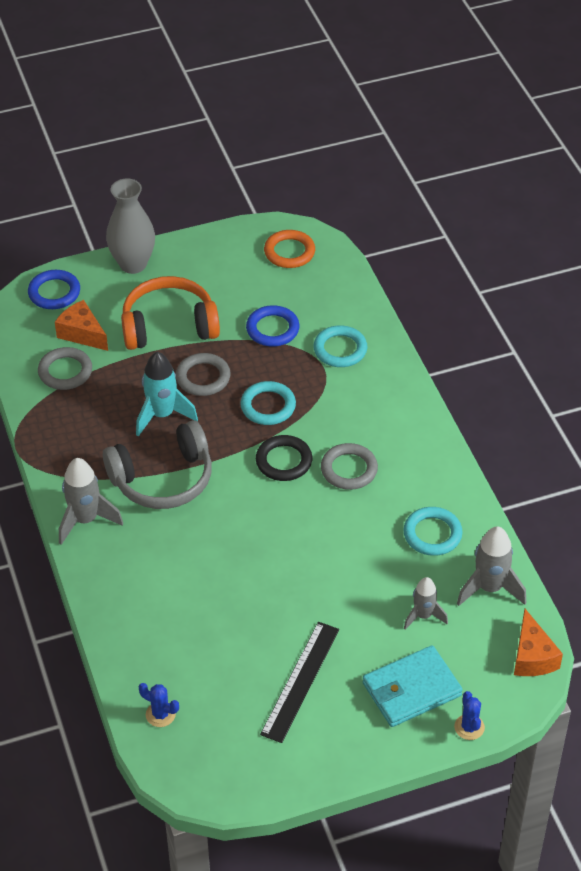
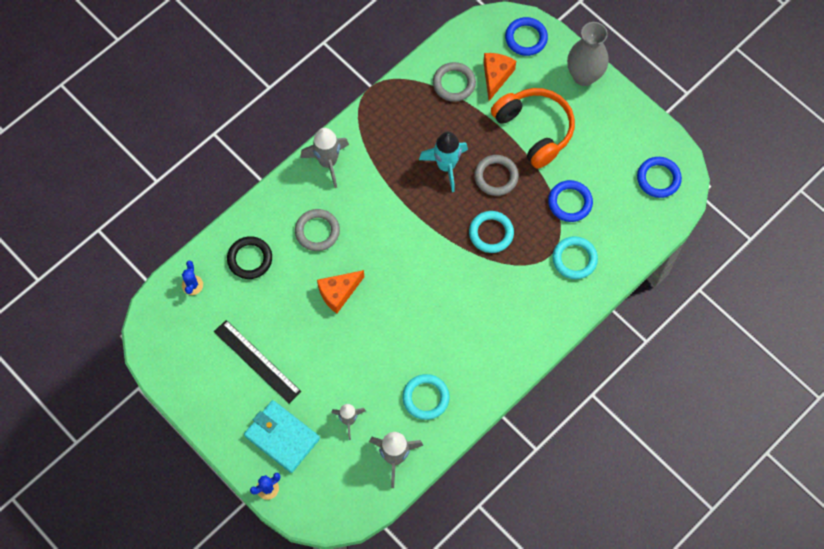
camera: 65 degrees right, 20 degrees up
(163, 479) = (388, 194): grey headphones -> none
(284, 461) = (444, 267): black ring -> black ring (250, 259)
(289, 252) = (658, 178): orange ring -> blue ring
(300, 681) = (257, 361): black ruler -> black ruler turned 45 degrees clockwise
(349, 469) = (458, 315): grey ring -> grey ring (317, 231)
(532, 656) = (347, 509): orange cheese -> orange cheese (338, 293)

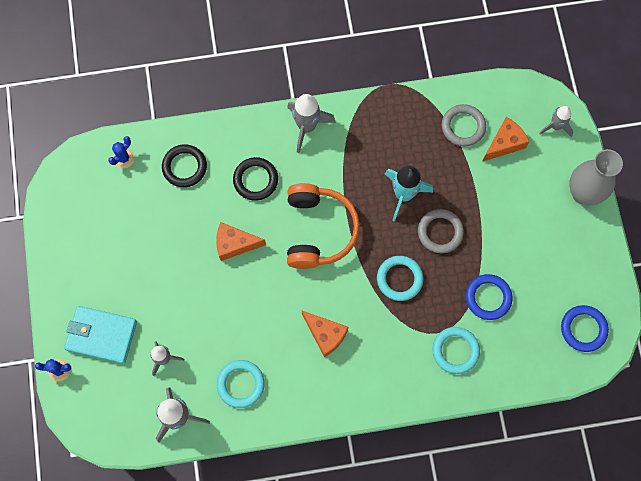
camera: 35 degrees right, 5 degrees up
(257, 361) = (128, 257): black ruler -> none
(282, 437) = (101, 335): turquoise wallet -> turquoise wallet turned 60 degrees counterclockwise
(317, 231) = (255, 180): grey ring -> black ring
(464, 314) = (325, 334): none -> orange cheese
(526, 38) = (555, 126): blue ring -> grey rocket
(534, 130) = (504, 213): orange headphones -> orange headphones (318, 230)

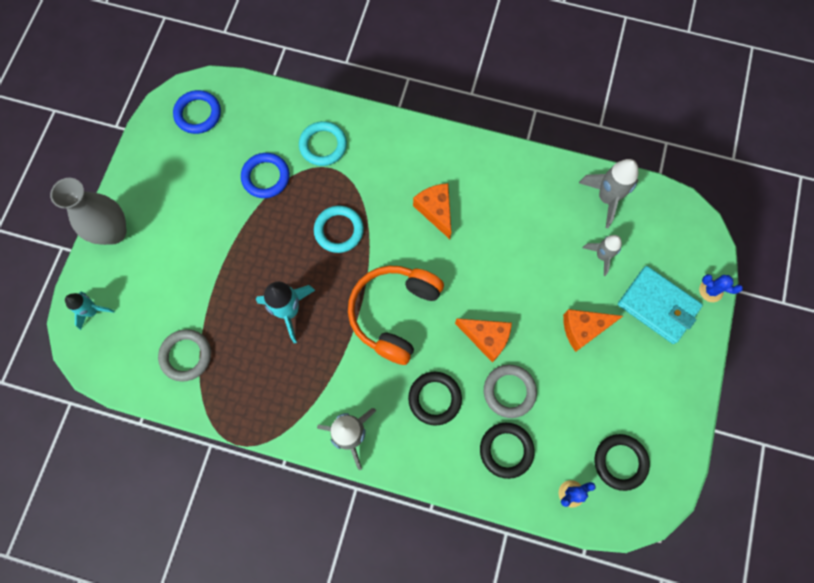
camera: 155 degrees left, 0 degrees up
(94, 196) = (620, 462): none -> black ring
(240, 384) = (536, 202): turquoise ring -> none
(440, 232) = (274, 257): grey ring -> grey ring (509, 391)
(504, 143) = (156, 317): orange cheese -> orange cheese (583, 329)
(555, 126) = (93, 311): grey rocket -> turquoise rocket

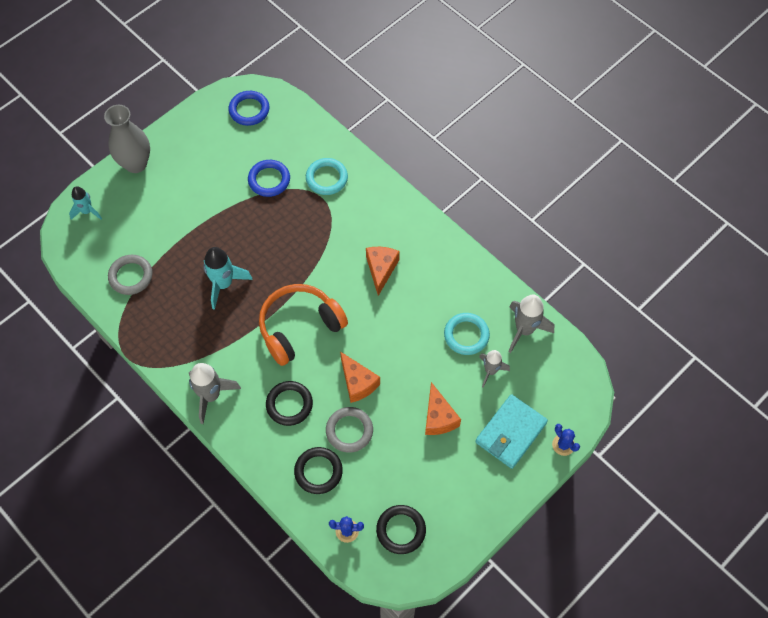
camera: 30 degrees right, 10 degrees down
(339, 230) = (298, 246): turquoise ring -> turquoise ring (466, 335)
(583, 329) = (438, 417): orange cheese -> orange cheese turned 120 degrees counterclockwise
(657, 306) = (510, 432): turquoise wallet -> turquoise wallet turned 60 degrees clockwise

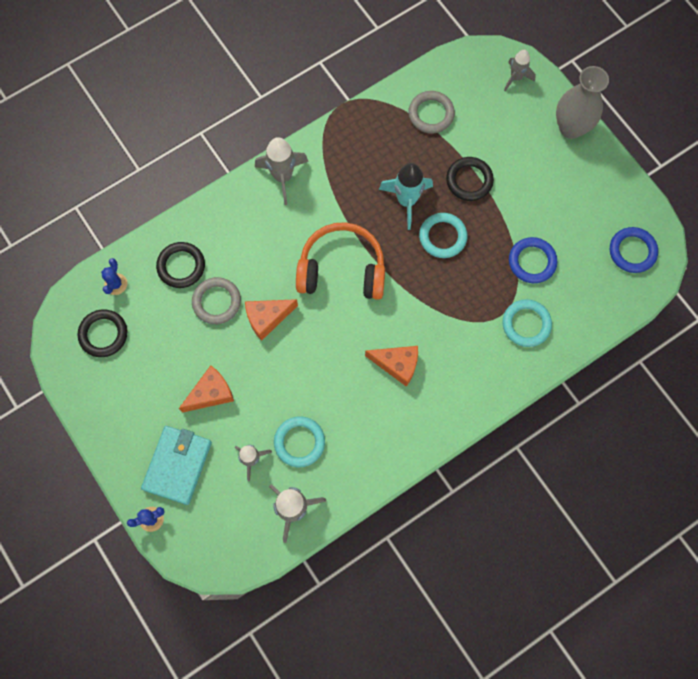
camera: 100 degrees right, 10 degrees up
(87, 211) = (516, 78): turquoise rocket -> grey rocket
(255, 250) = (442, 237): none -> turquoise ring
(289, 404) = (257, 248): black ring -> black ring (469, 180)
(299, 327) = (342, 269): orange headphones -> orange headphones turned 60 degrees counterclockwise
(438, 417) = (211, 393): orange cheese -> orange cheese turned 150 degrees clockwise
(510, 432) = (177, 465): turquoise wallet -> turquoise wallet turned 60 degrees clockwise

